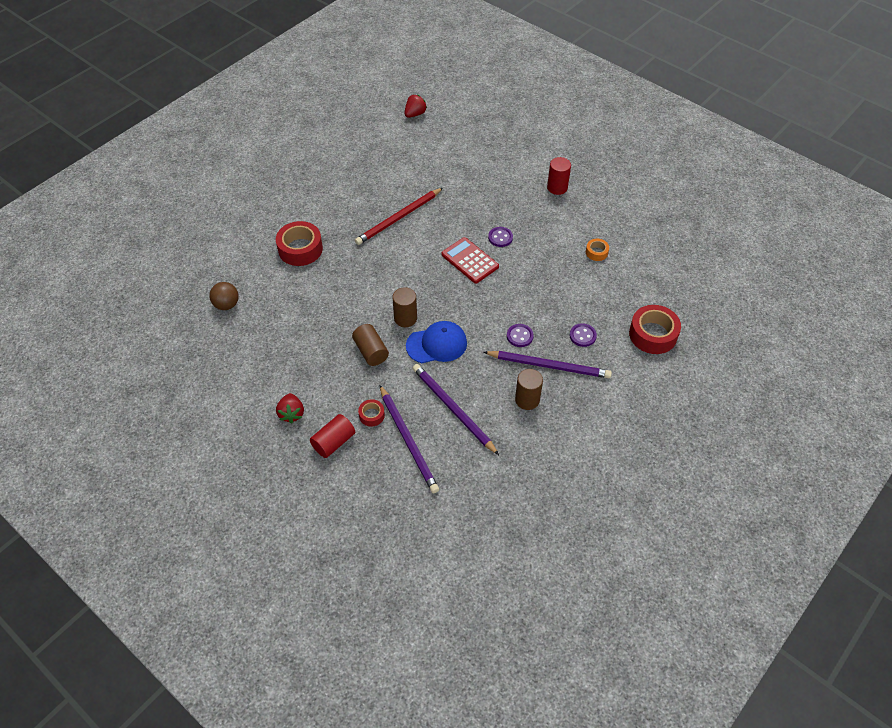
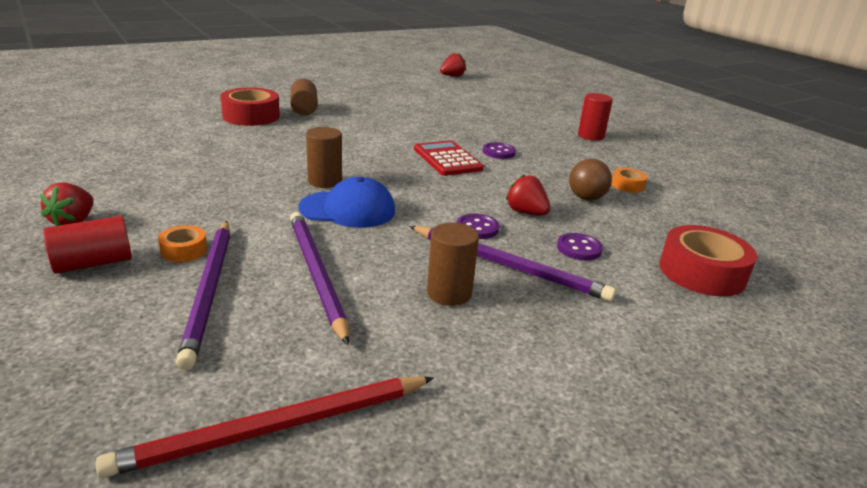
camera: 15 degrees right, 25 degrees down
(226, 305) = (121, 130): brown ball -> brown ball (586, 198)
(371, 351) = (250, 196): brown cylinder -> brown cylinder (304, 109)
(371, 415) = (184, 250): red tape -> orange tape
(398, 218) = (383, 120): red pencil -> red pencil (275, 428)
(542, 309) = (526, 212): none -> red strawberry

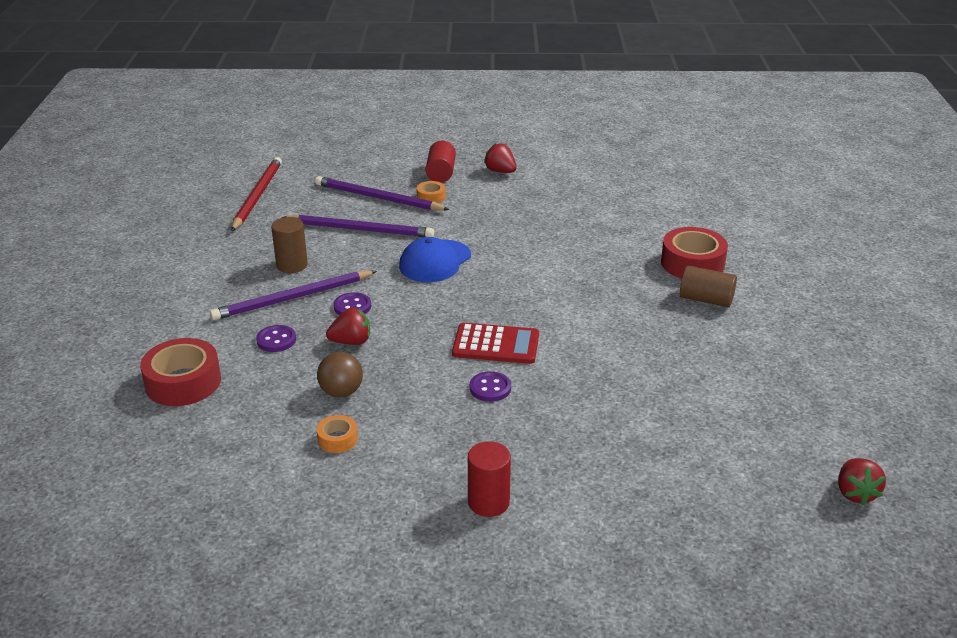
camera: 125 degrees right, 5 degrees up
(325, 181) = (495, 264): brown cylinder -> none

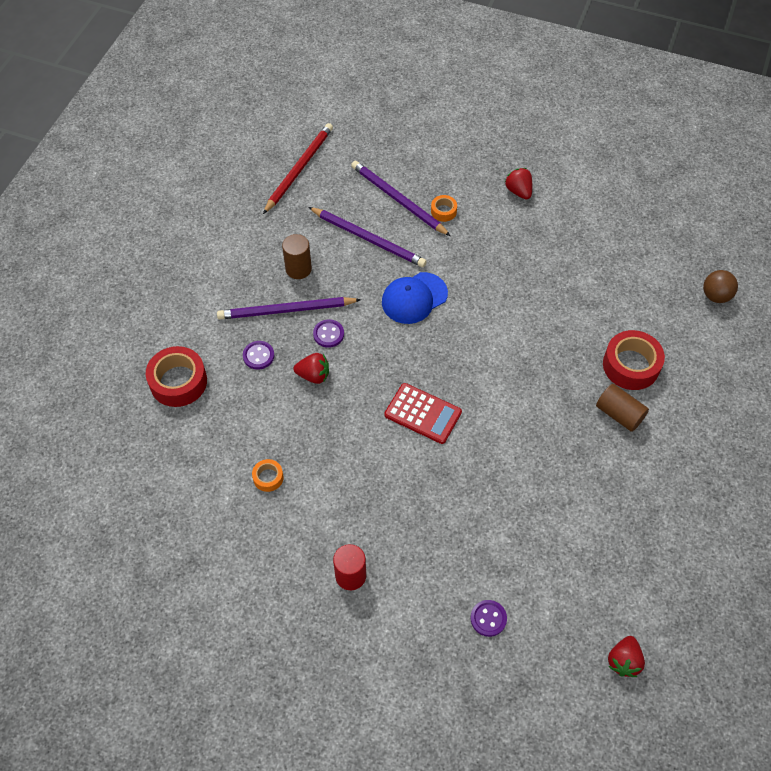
camera: 20 degrees right, 25 degrees up
(341, 392) = (287, 429): brown ball -> brown ball (715, 296)
(441, 173) = (465, 179): red cylinder -> none
(490, 388) = (398, 461): purple button -> purple button (488, 618)

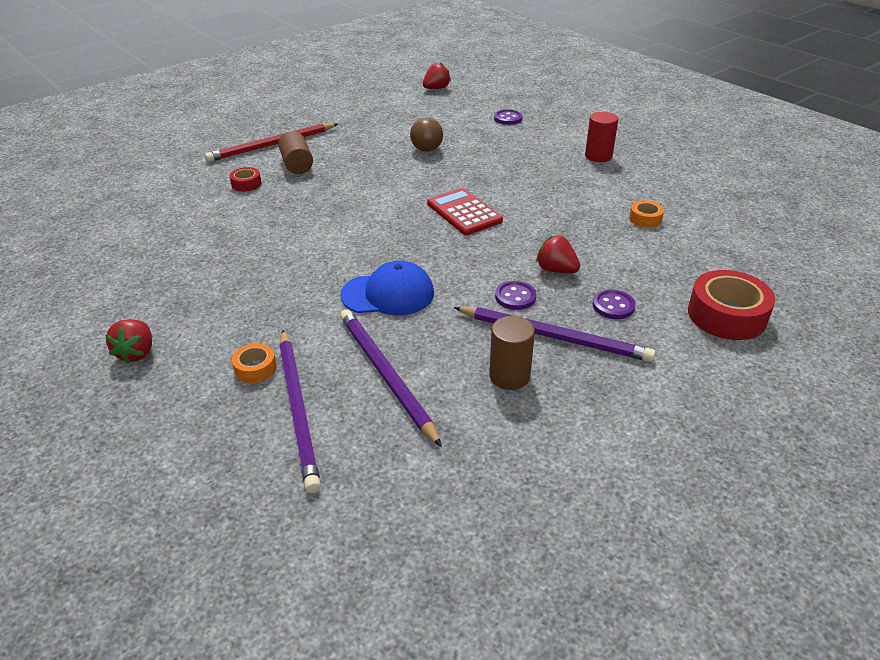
camera: 150 degrees left, 20 degrees down
(299, 169) = (408, 532): red pencil -> red pencil (271, 145)
(631, 365) = (246, 184): red tape -> red tape, size x0.50
(715, 296) = (105, 198): brown ball -> brown ball (427, 150)

